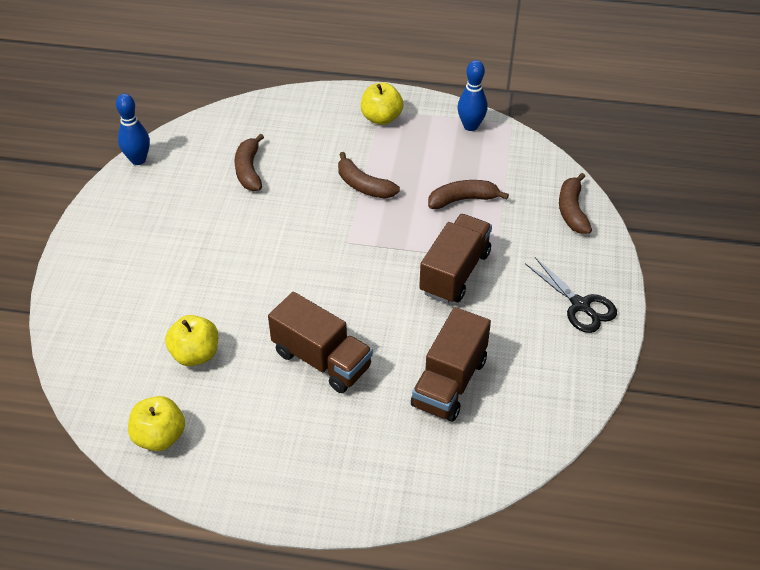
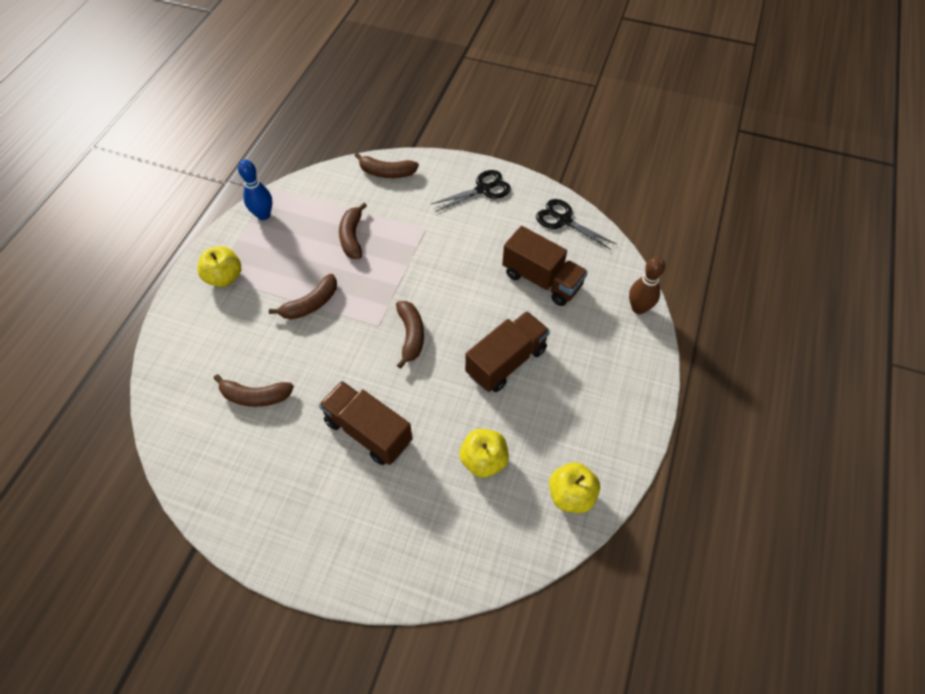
camera: 80 degrees left, 10 degrees up
(138, 160) = (197, 505): blue bowling pin -> none
(340, 271) = (411, 335): none -> brown banana
(430, 494) = (638, 308): none -> brown bowling pin
(455, 272) = (432, 257): brown truck -> brown truck (368, 431)
(557, 397) = (563, 220): none -> black scissors

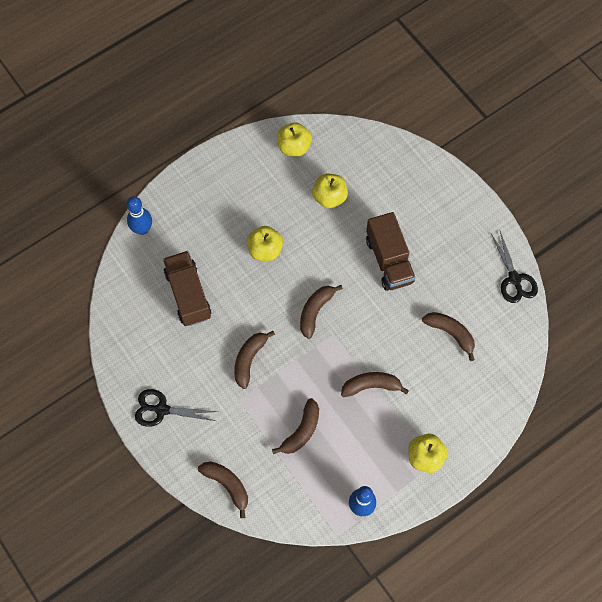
camera: 145 degrees left, 10 degrees up
(441, 262) = (249, 359): none -> brown banana
(506, 361) = (265, 250): brown truck -> yellow apple
(563, 220) = (126, 335): black scissors -> black scissors (514, 279)
(638, 308) = (142, 229): brown bowling pin -> blue bowling pin

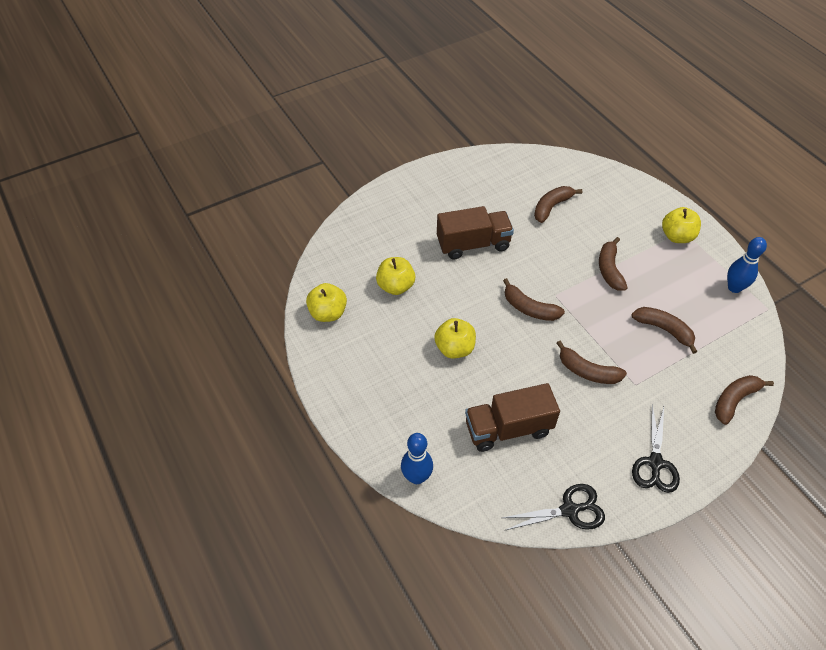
camera: 85 degrees left, 15 degrees down
(514, 279) = (497, 159): black scissors -> black scissors (570, 510)

